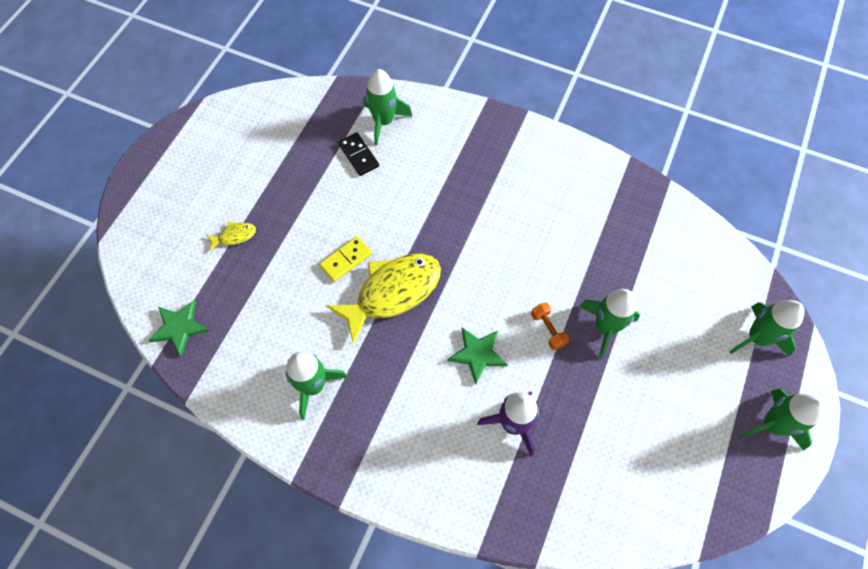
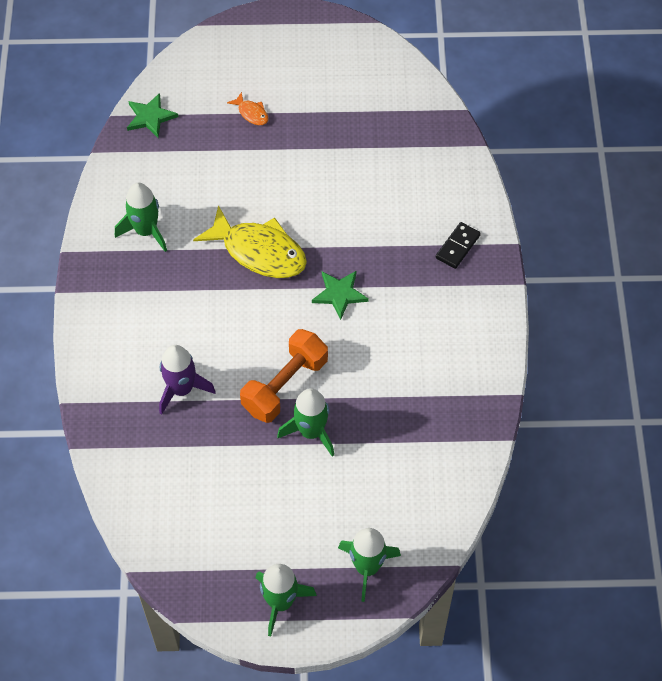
camera: 65 degrees right, 5 degrees down
(234, 236) = (251, 113): yellow fish -> orange fish
(346, 260) = (272, 203): yellow domino -> none
(358, 155) = (386, 166): black domino -> black domino (458, 247)
(384, 121) = (436, 169): green rocket -> none
(477, 354) = (233, 339): green star -> green star (339, 294)
(548, 329) = (285, 385): orange dumbbell -> orange dumbbell, size x2.13

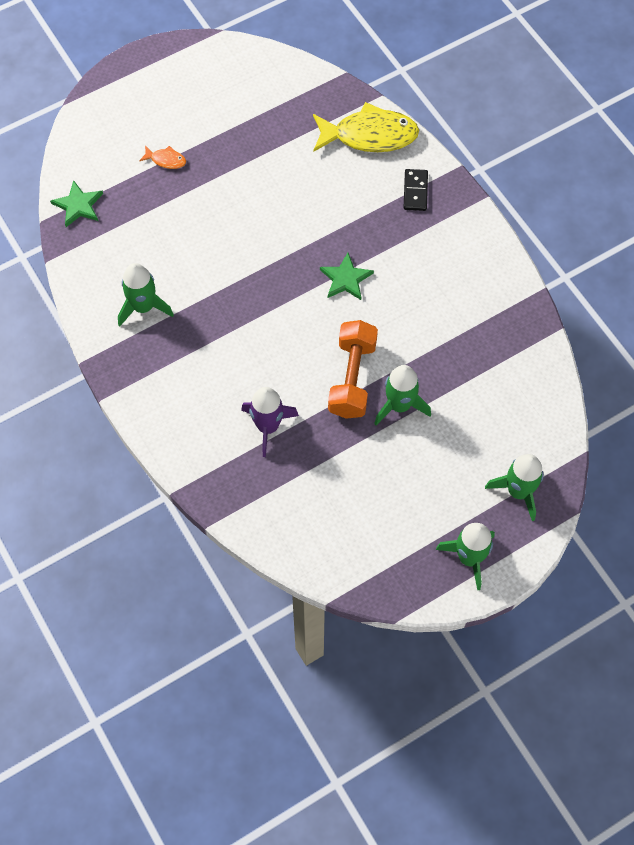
camera: 30 degrees left, 5 degrees up
(259, 251) = (254, 276): yellow fish -> yellow fish (369, 135)

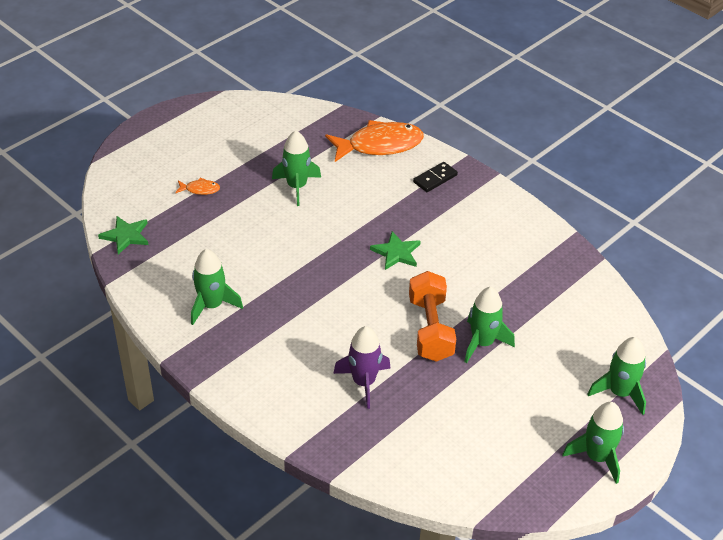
camera: 15 degrees left, 20 degrees down
(266, 175) = (297, 187): none -> green rocket
(369, 135) = (380, 145): yellow fish -> orange fish
(415, 191) = (435, 179): black domino -> black domino turned 60 degrees clockwise

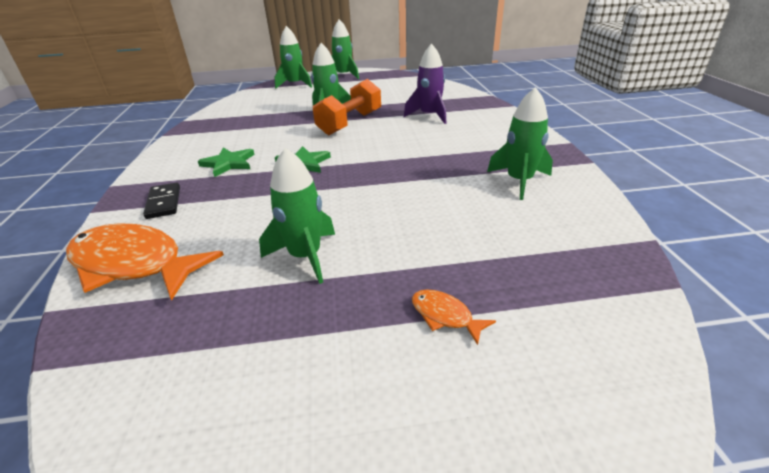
camera: 140 degrees left, 10 degrees down
(126, 236) = (613, 291): green star -> green star (228, 163)
(435, 179) = (164, 203): black domino -> black domino turned 75 degrees clockwise

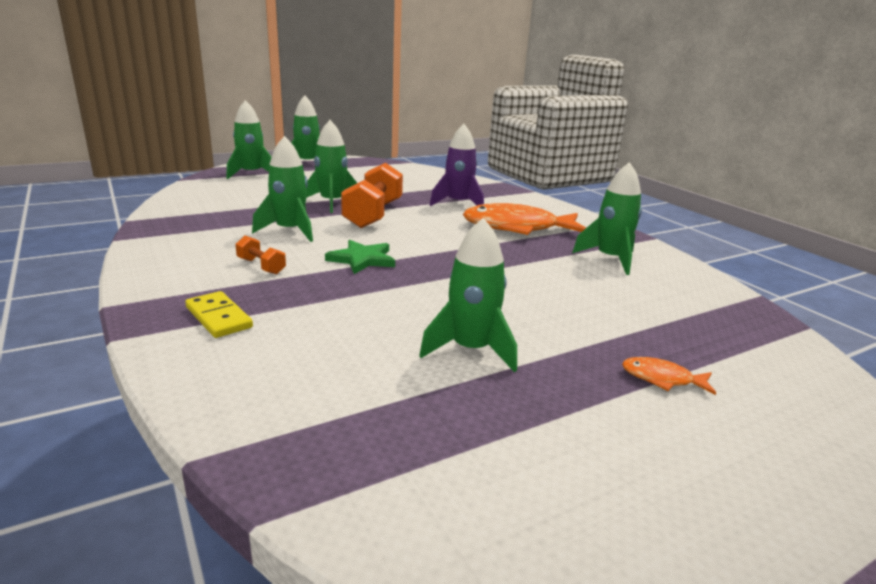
camera: 25 degrees left, 10 degrees down
(134, 264) = (259, 389): orange fish -> orange fish (517, 228)
(164, 203) = (219, 317): black domino -> yellow domino
(228, 163) = (261, 266): green star -> orange dumbbell
(275, 135) = (290, 231): none -> green rocket

